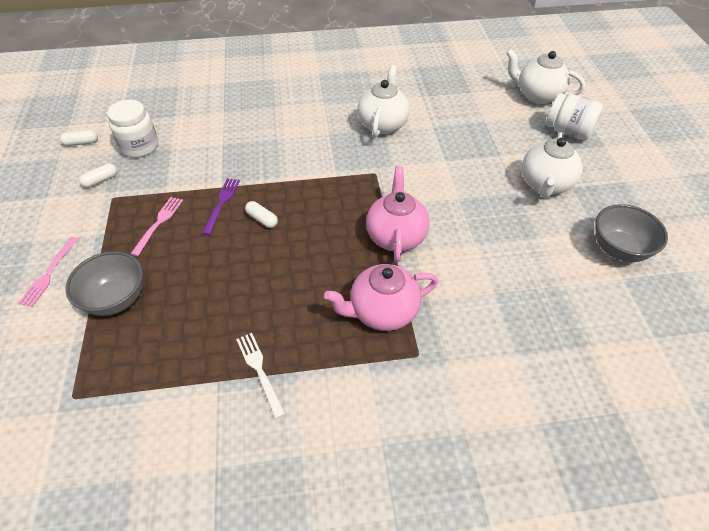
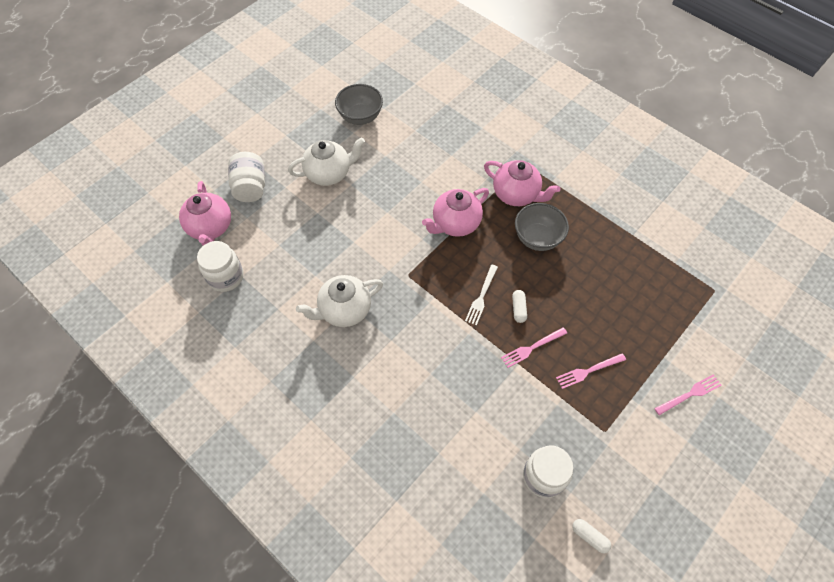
camera: 130 degrees left, 10 degrees up
(101, 180) = (602, 462): white capsule -> none
(116, 299) = (656, 332): grey bowl -> grey bowl (537, 238)
(221, 203) = (531, 348): purple fork -> pink fork
(259, 370) = (607, 222): white fork -> white fork (481, 297)
(478, 85) = (226, 277): none -> white jar
(537, 95) = (210, 228): white teapot -> pink teapot

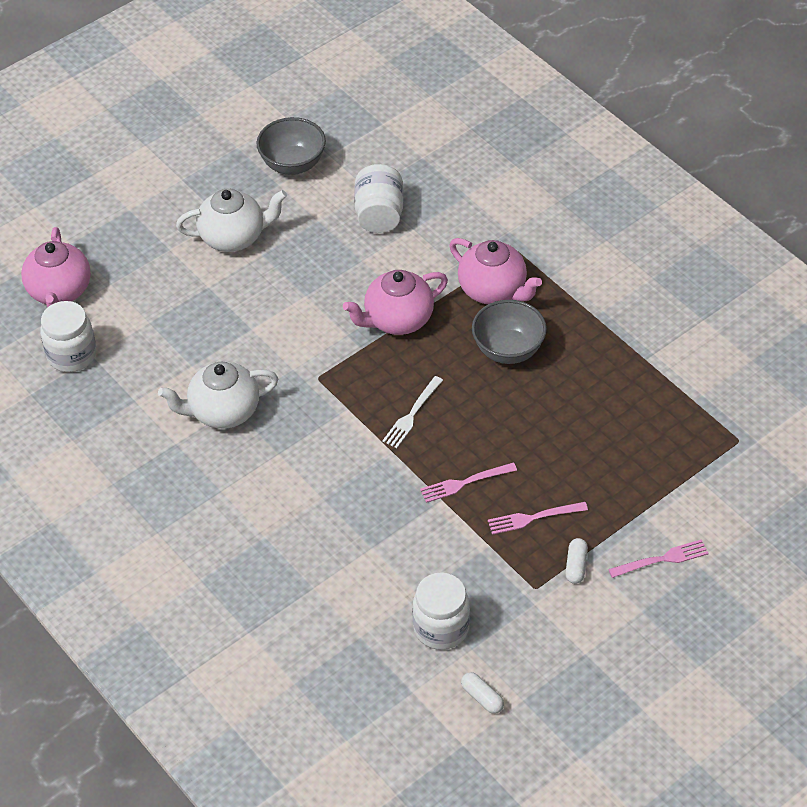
camera: 10 degrees right, 10 degrees down
(250, 187) = (121, 245): white jar -> white jar (379, 215)
(518, 309) = (459, 435): white capsule -> white capsule (576, 566)

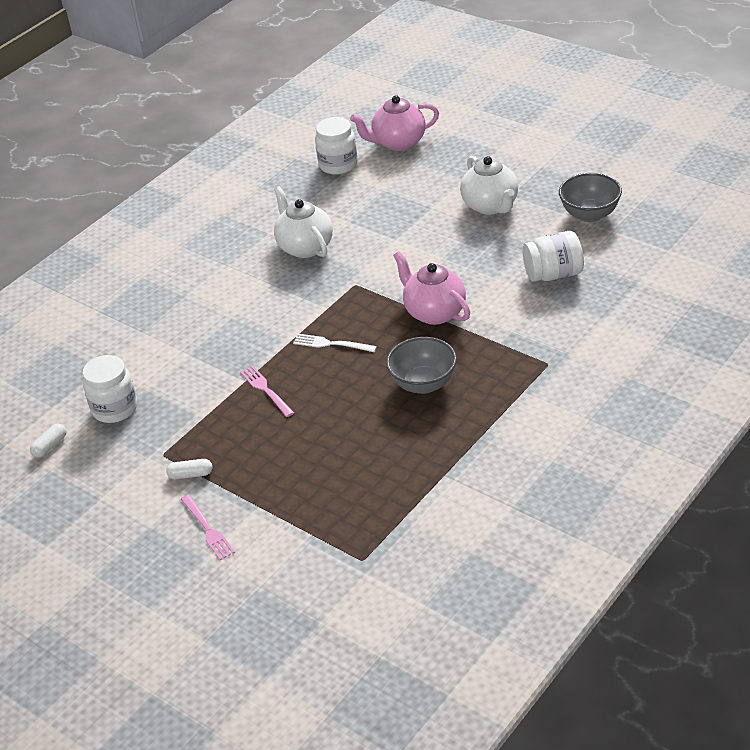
camera: 80 degrees right, 10 degrees down
(493, 290) = (492, 360): pink teapot -> none
(533, 518) = (237, 438): pink fork -> none

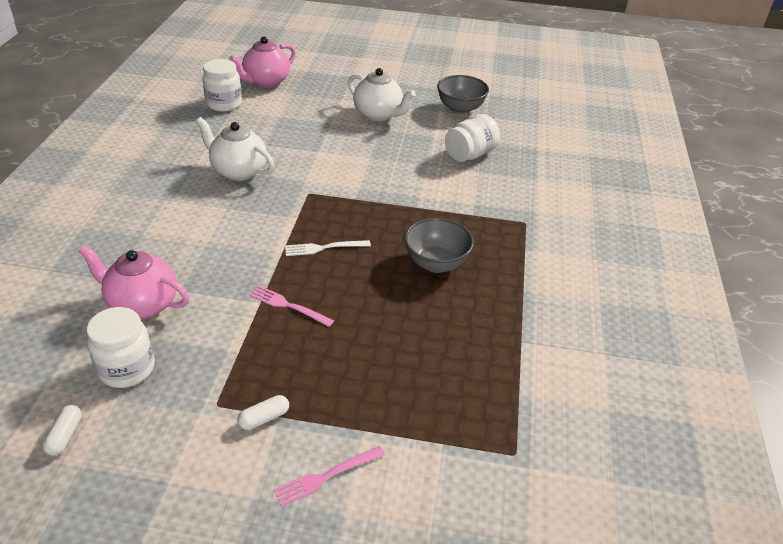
camera: 35 degrees left, 0 degrees up
(208, 529) = (326, 476): pink fork -> pink fork turned 120 degrees clockwise
(434, 312) = (397, 202): pink teapot -> pink teapot (142, 304)

